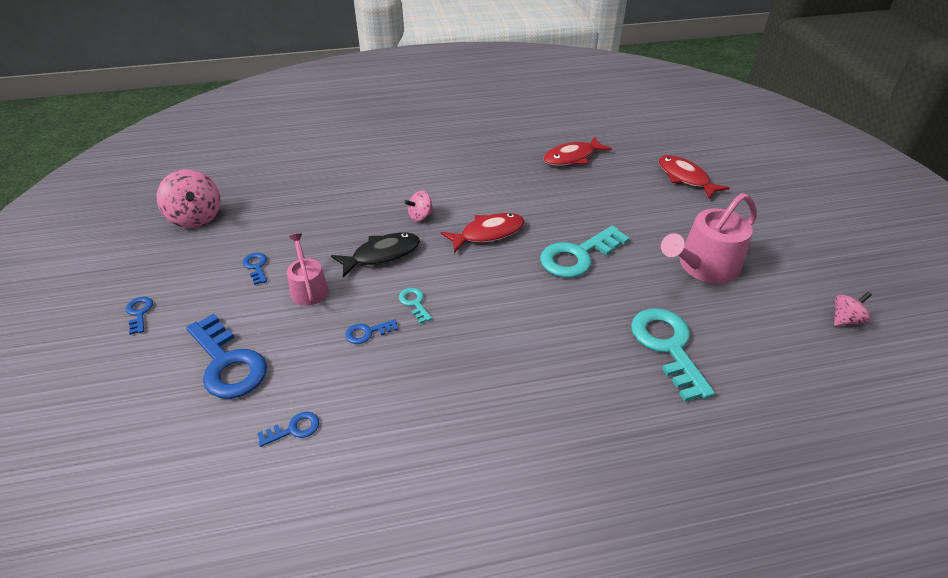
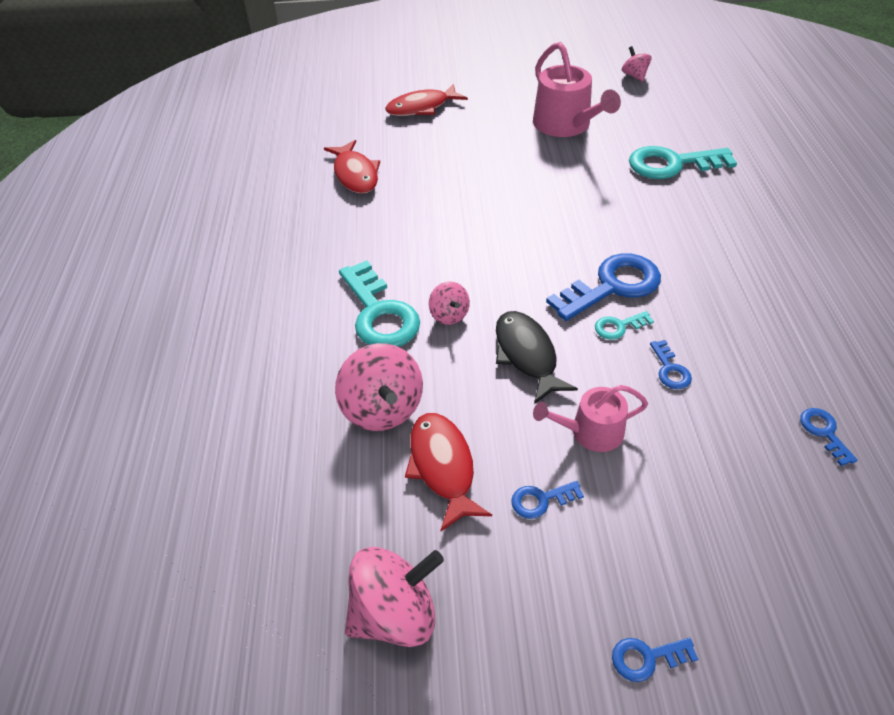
camera: 80 degrees left, 5 degrees up
(228, 363) = (737, 512): blue key -> blue key (612, 286)
(335, 197) = (382, 409): none -> pink spinning top
(488, 233) = (496, 257): red fish -> red fish (443, 466)
(578, 256) = (543, 196): turquoise key -> turquoise key (379, 313)

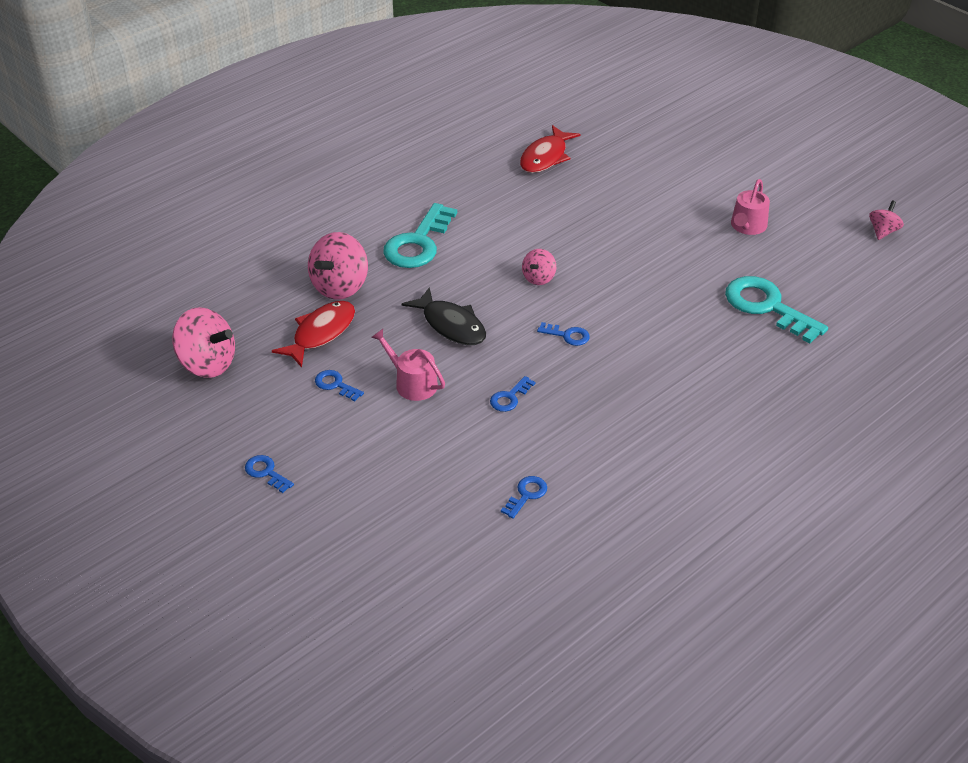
camera: 50 degrees right, 5 degrees down
(421, 107) = (670, 143): red fish -> none
(449, 315) = (450, 273): pink spinning top -> pink spinning top (538, 278)
(527, 355) = (451, 325): black fish -> black fish turned 105 degrees clockwise
(566, 125) = (747, 226): pink watering can -> pink watering can, size x0.60
(612, 286) = (567, 335): blue key -> blue key, size x0.46
(619, 326) = (527, 356): turquoise key -> none

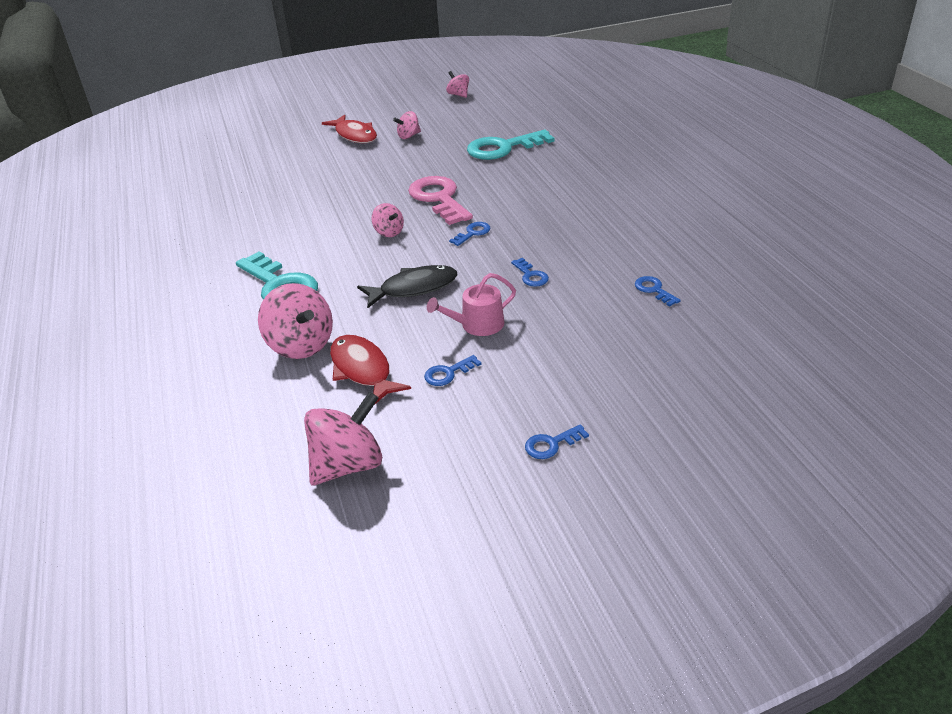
camera: 65 degrees left, 5 degrees down
(545, 157) = (230, 198): red fish -> red fish (354, 135)
(622, 291) = (439, 199): none -> pink key
(747, 226) = (408, 136): pink watering can -> pink spinning top

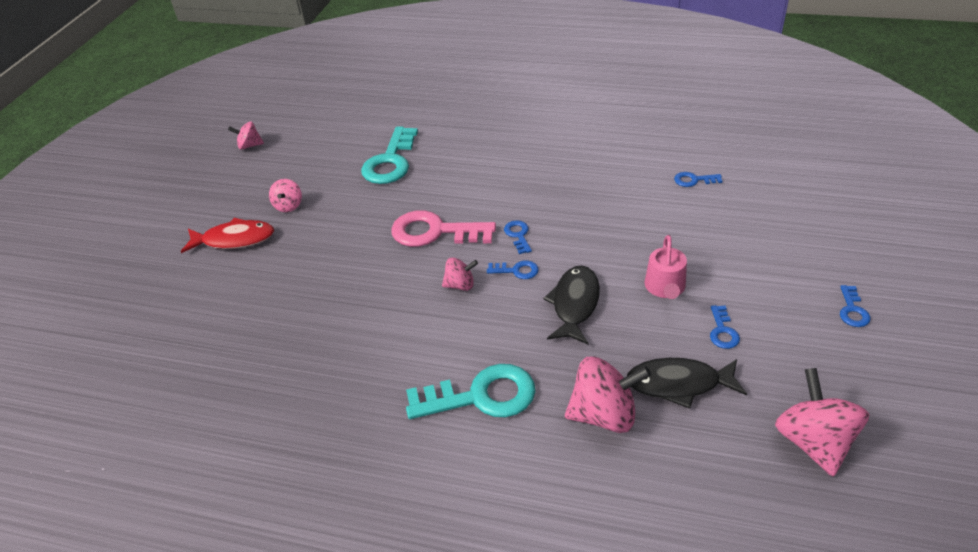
camera: 55 degrees left, 5 degrees up
(362, 370) = (679, 384): red fish -> black fish
(530, 275) = (618, 230): blue key -> blue key (516, 270)

